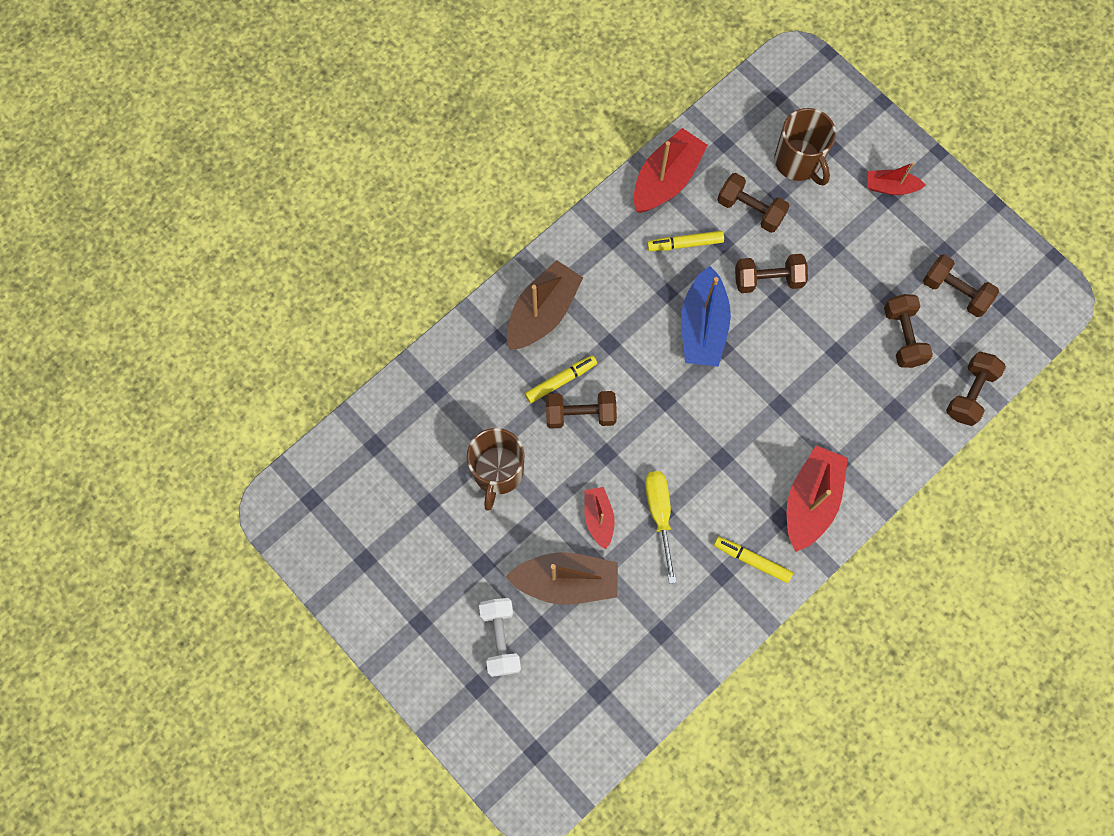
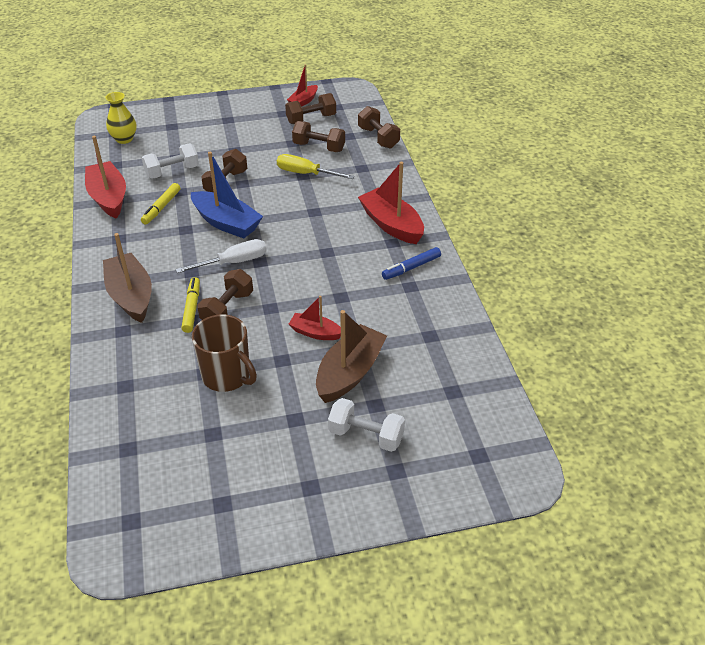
camera: 60 degrees left, 30 degrees down
(648, 375) = (233, 262): none -> white screwdriver
(659, 514) = (340, 299): yellow screwdriver -> yellow screwdriver (305, 174)
(750, 210) = (172, 171): brown dumbbell -> white dumbbell
(752, 560) = (411, 268): yellow marker -> blue marker
(773, 116) = (124, 139): none -> yellow vase
(798, 162) = (165, 141): brown mug -> none
(890, 187) = (222, 116): red boat -> red boat (303, 101)

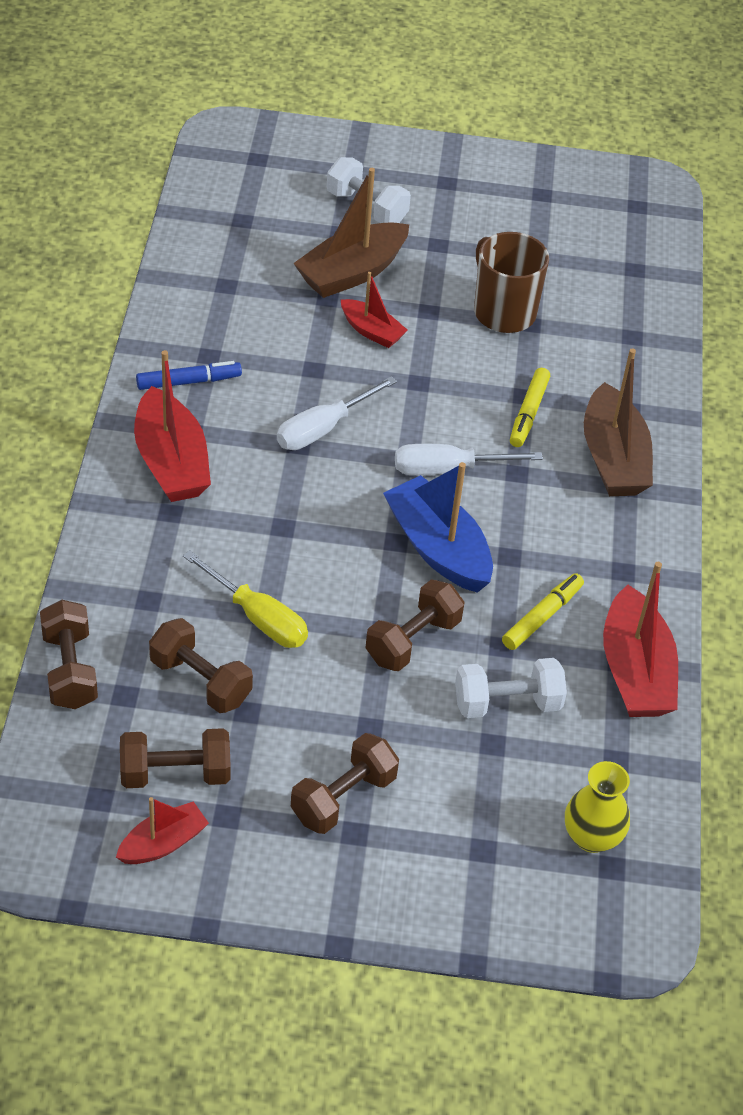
camera: 165 degrees left, 5 degrees up
(227, 309) = (478, 398): brown dumbbell -> brown dumbbell (343, 798)
(317, 264) = (323, 429): none -> white screwdriver

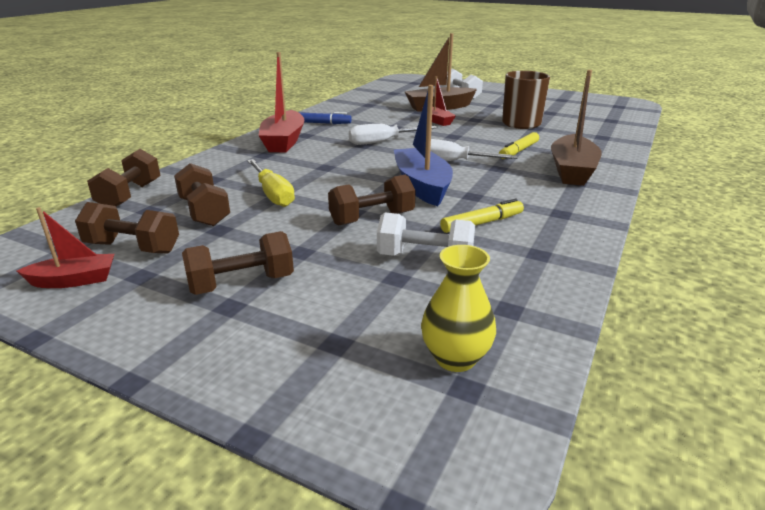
camera: 25 degrees right, 20 degrees down
(635, 671) = (551, 261): red boat -> none

